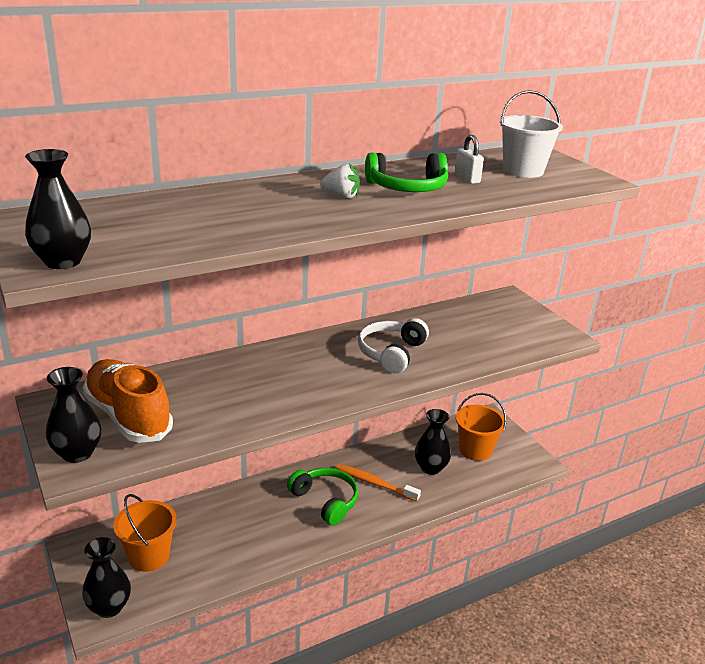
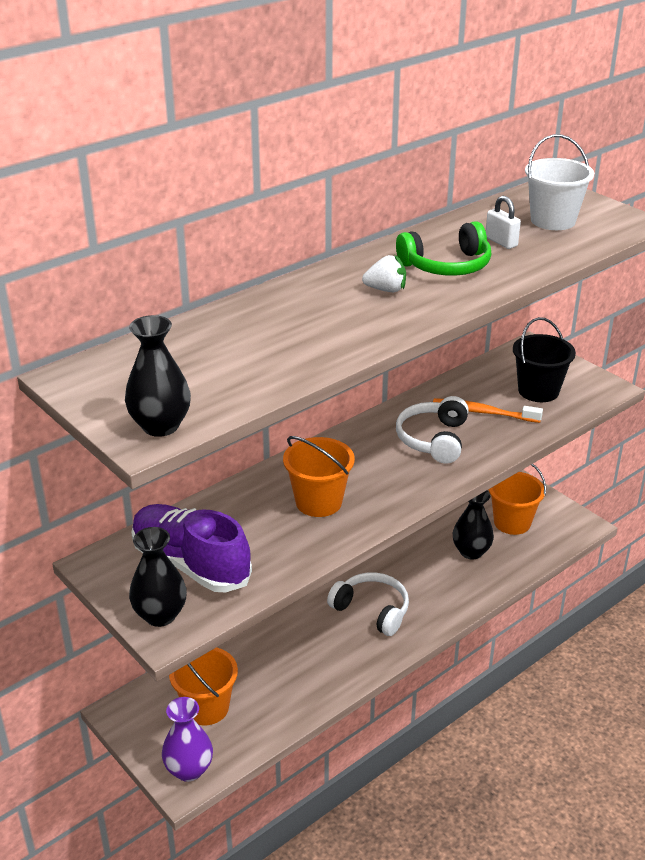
camera: 10 degrees left, 5 degrees up
(109, 607) = (189, 770): black vase -> purple vase
(128, 416) = (191, 564): orange shoe -> purple shoe
(266, 386) = (318, 502): none -> orange bucket
(325, 501) = (372, 610): green headphones -> white headphones
(375, 483) = (418, 580): orange toothbrush -> orange toothbrush (483, 412)
(502, 330) = (538, 391): none -> black bucket

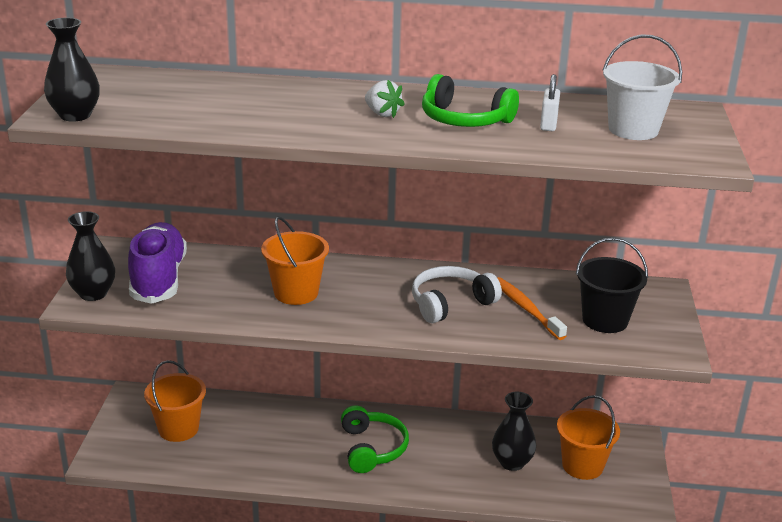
camera: 45 degrees right, 5 degrees down
(189, 770) = (115, 454): purple vase -> none
(372, 610) = (372, 448): white headphones -> green headphones

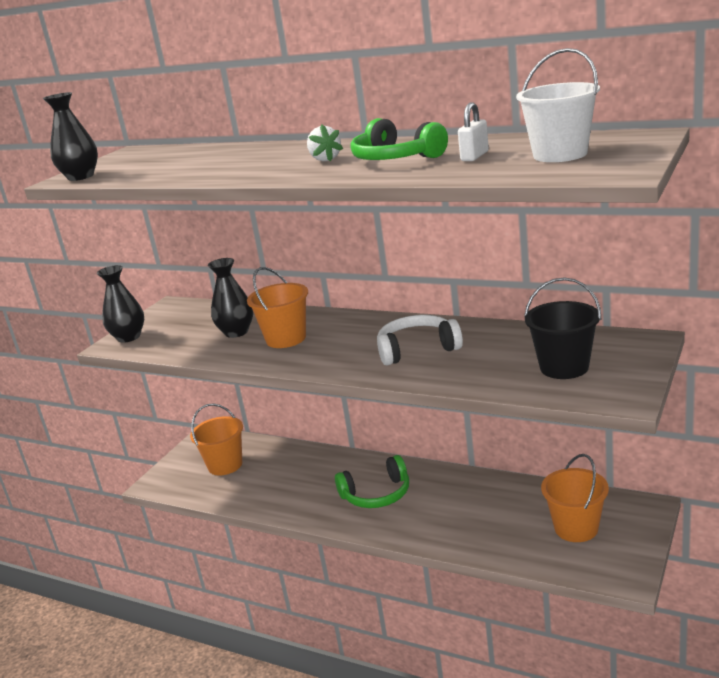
camera: 25 degrees right, 5 degrees down
(158, 279) = (185, 327): purple shoe -> none
(372, 448) = (377, 494): green headphones -> green headphones turned 60 degrees clockwise
(512, 462) = (504, 518): black vase -> black vase (236, 332)
(526, 309) = (488, 355): orange toothbrush -> none

